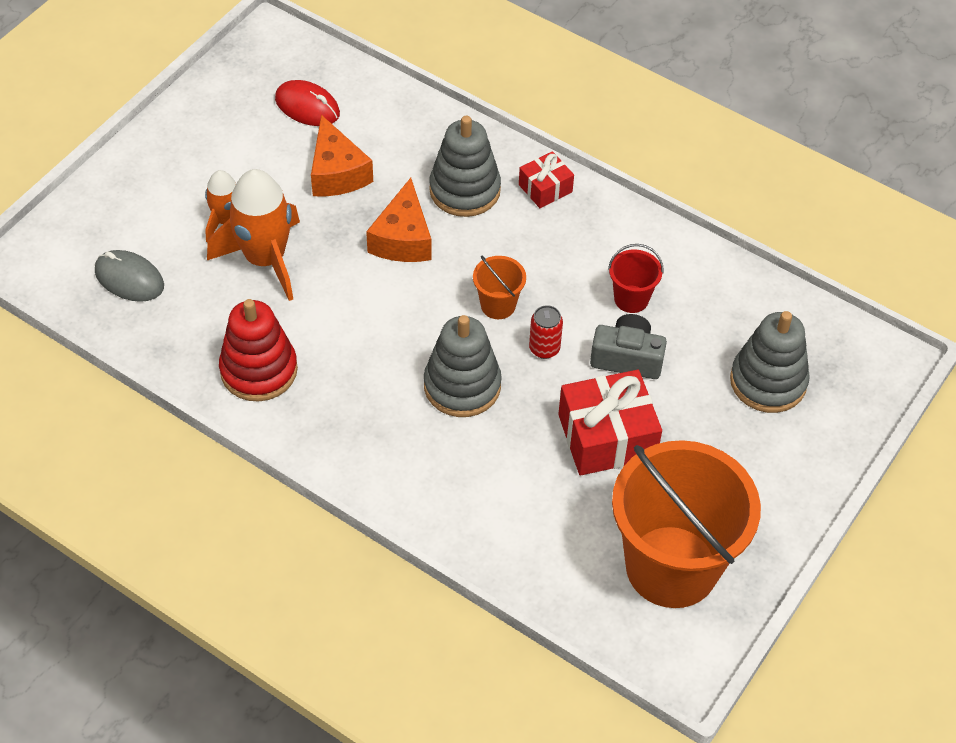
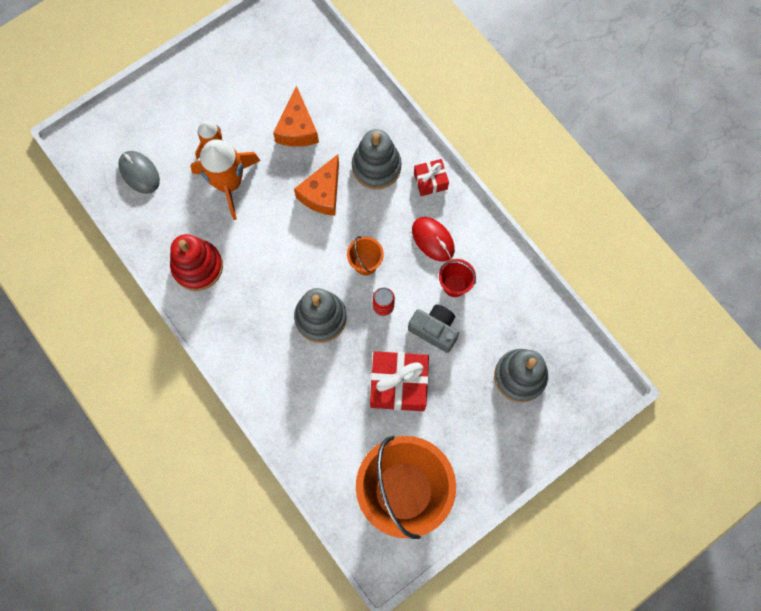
camera: 20 degrees right, 20 degrees up
(307, 106) = (296, 69): red mouse -> red mouse (433, 239)

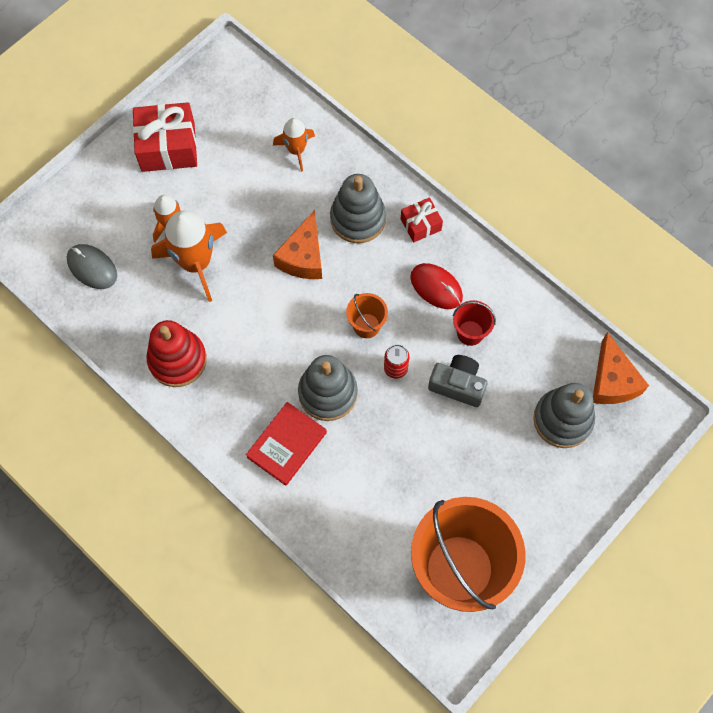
camera: 10 degrees left, 5 degrees down
(277, 357) = (287, 445): none -> red book
(297, 128) = (261, 191): orange cheese -> orange cheese (612, 381)
(334, 96) = (296, 150): none -> orange rocket
(398, 384) = (430, 451): red gift -> red gift (168, 147)

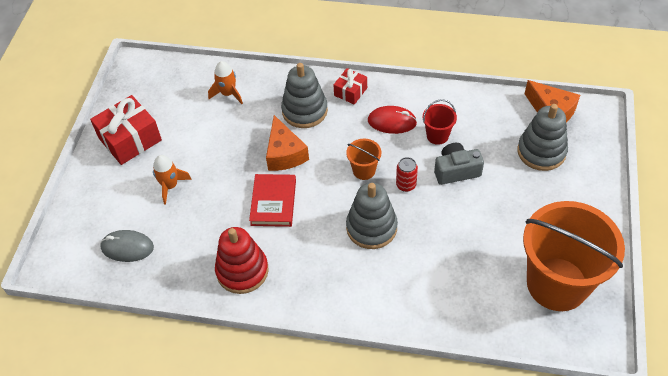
camera: 30 degrees left, 15 degrees down
(196, 262) = (207, 200): orange rocket -> none
(287, 445) = (369, 278): red book -> red book (273, 202)

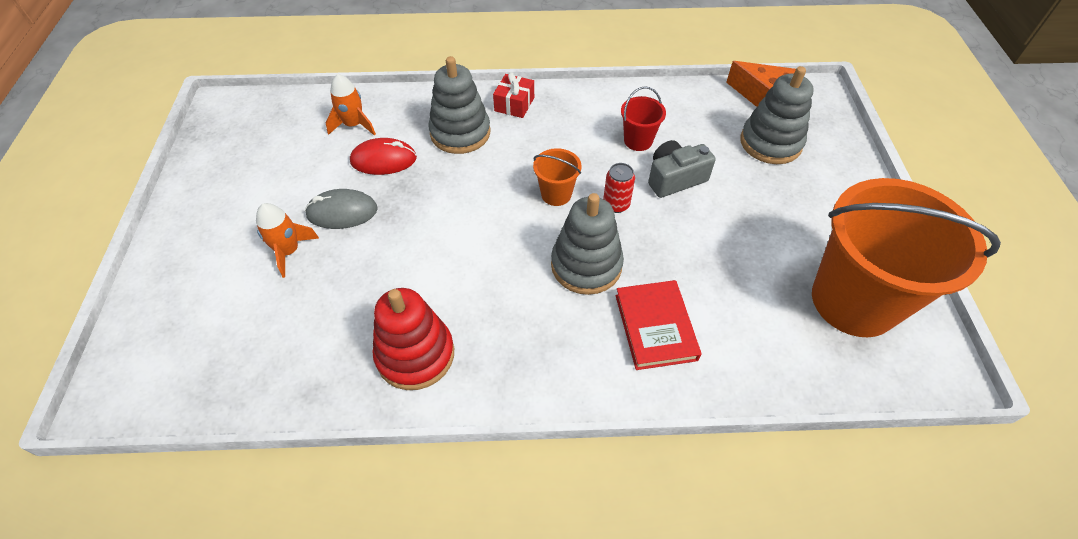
camera: 15 degrees left, 0 degrees up
(127, 247) = (232, 348): grey mouse -> grey mouse (342, 212)
(130, 139) = (222, 198): red gift -> none
(273, 202) = (442, 252): red book -> red book (655, 327)
(284, 154) = (445, 188): orange cheese -> none
(392, 122) = (576, 132): red mouse -> red mouse (383, 160)

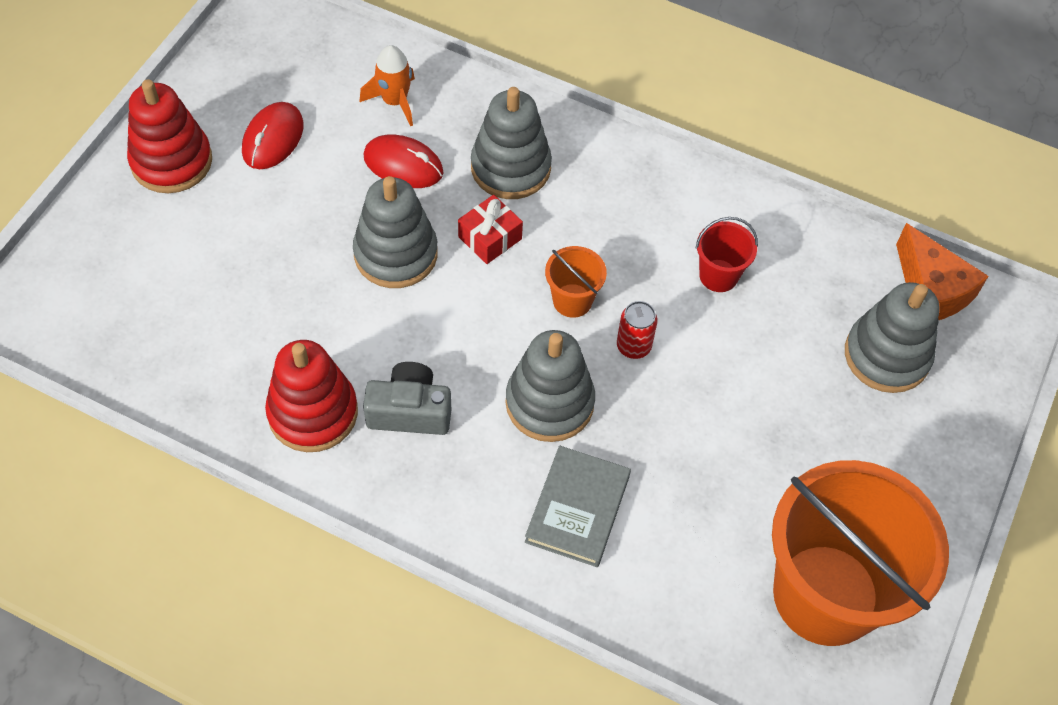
camera: 25 degrees right, 5 degrees up
(200, 227) = (171, 161): none -> red stacking toy
(275, 181) = (273, 139): none -> red mouse
(289, 251) = (246, 234): orange rocket -> none
(342, 212) = (324, 212): grey mouse -> none
(413, 217) = (396, 254): none -> grey stacking toy
(514, 104) = (599, 156): red gift -> red gift (490, 238)
(655, 327) = (578, 509): red book -> grey book
(675, 178) = (727, 346): grey camera -> grey camera (410, 411)

